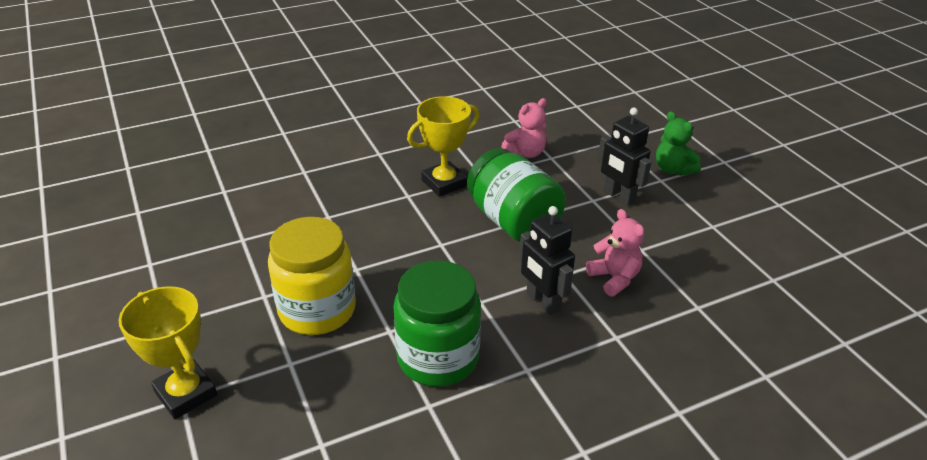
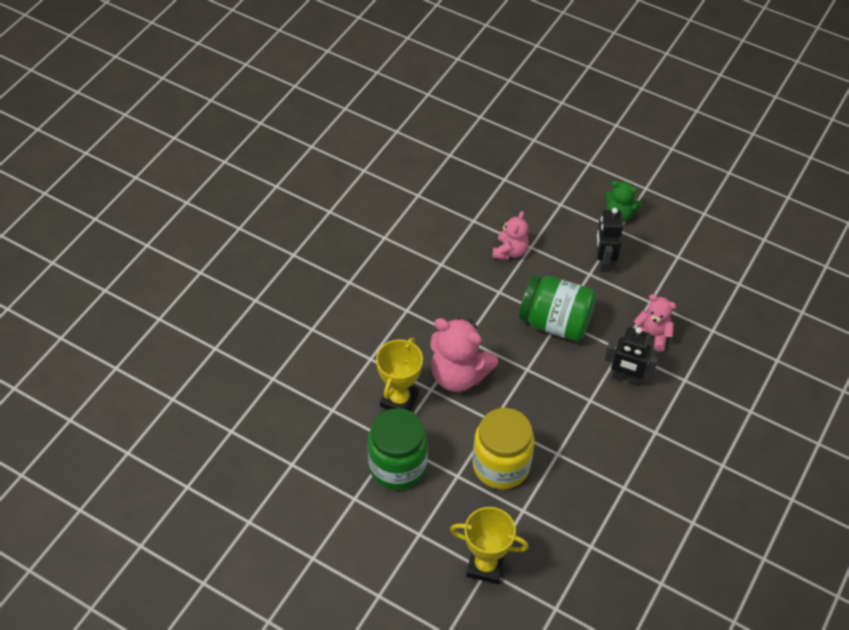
camera: 35 degrees left, 15 degrees up
(367, 218) = (458, 375): none -> pink teddy bear
(438, 358) = (601, 454): green jar -> green jar (397, 466)
(444, 183) = (480, 313): yellow trophy -> yellow trophy (399, 400)
(618, 197) = (603, 261): black robot -> black robot turned 75 degrees clockwise

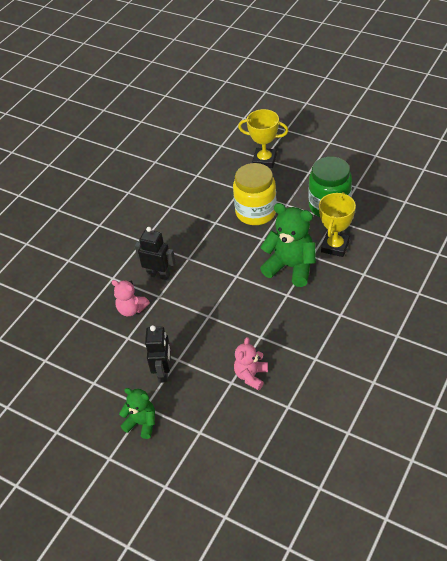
camera: 175 degrees left, 5 degrees down
(458, 375) = (291, 267): pink teddy bear -> green teddy bear
(555, 322) = (212, 313): green jar -> none

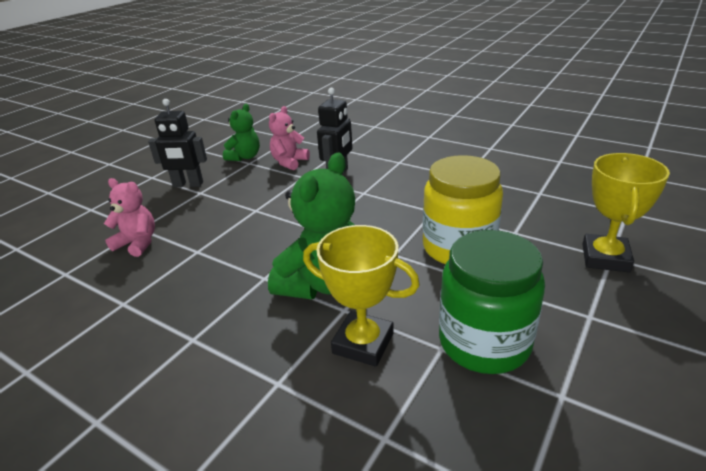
camera: 90 degrees right, 15 degrees down
(142, 423) = (132, 176): green teddy bear -> green teddy bear (244, 157)

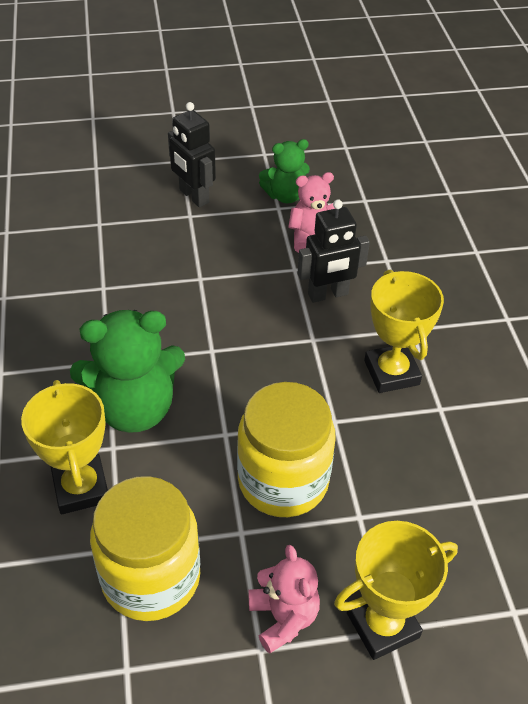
camera: 45 degrees right, 15 degrees up
(137, 243) = (79, 240): pink teddy bear -> pink teddy bear (283, 617)
(422, 179) = (391, 372): none -> yellow trophy
(484, 342) = (151, 577): green jar -> yellow jar

